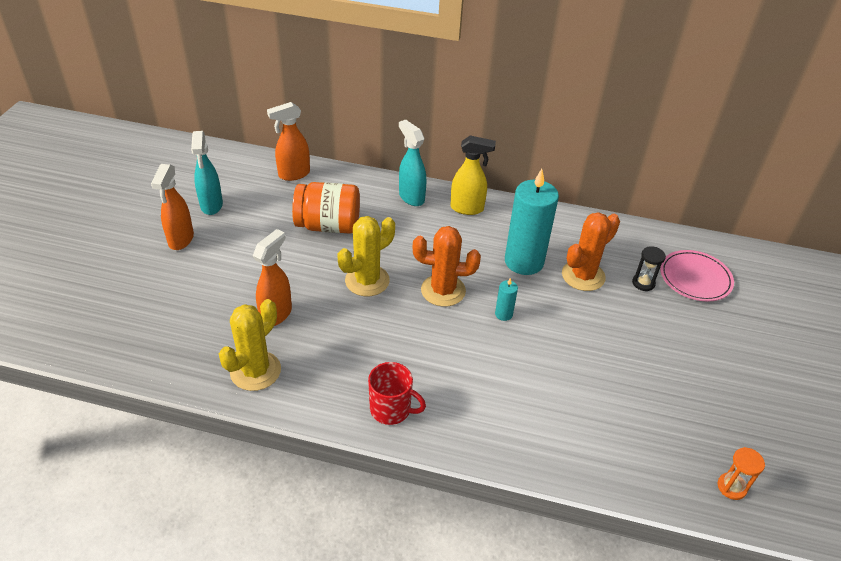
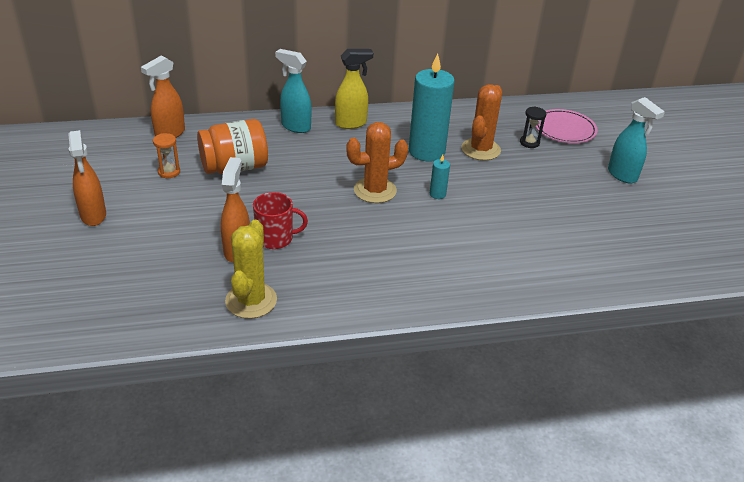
camera: 25 degrees left, 5 degrees down
(211, 205) = (104, 179): turquoise spray bottle -> turquoise spray bottle (622, 175)
(367, 281) = (303, 201): yellow cactus -> none
(391, 409) = (395, 291): red mug -> red mug (276, 238)
(731, 487) = (683, 261): orange hourglass -> orange hourglass (169, 172)

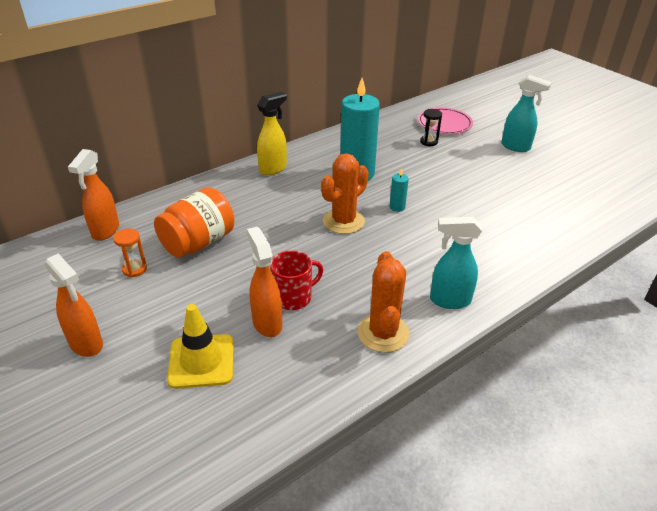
camera: 25 degrees left, 0 degrees up
(164, 259) = (201, 361): none -> yellow traffic cone
(251, 300) = (321, 368): yellow cactus -> none
(295, 127) = (225, 186): turquoise spray bottle -> turquoise spray bottle (449, 300)
(480, 149) = (397, 159): orange cactus -> orange cactus (383, 333)

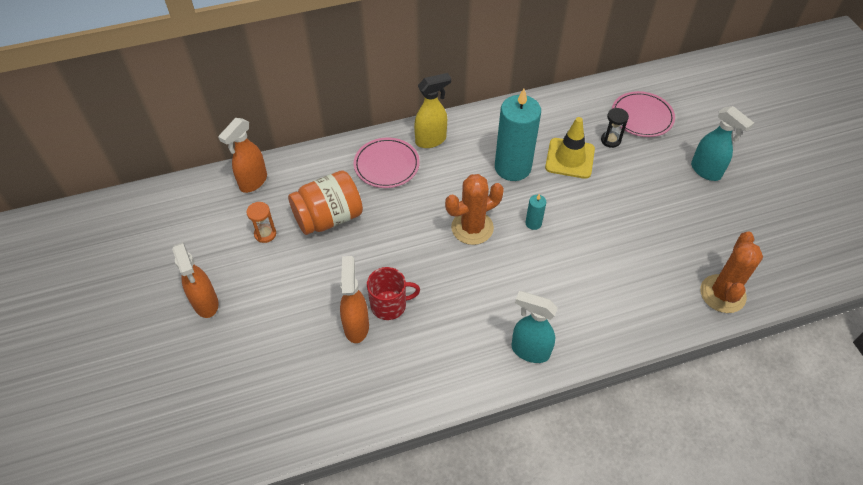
camera: 20 degrees right, 15 degrees up
(201, 361) = (289, 349): yellow traffic cone -> yellow traffic cone (570, 158)
(239, 193) = (386, 165): none -> pink plate
(383, 333) = (452, 368): orange cactus -> orange cactus (722, 294)

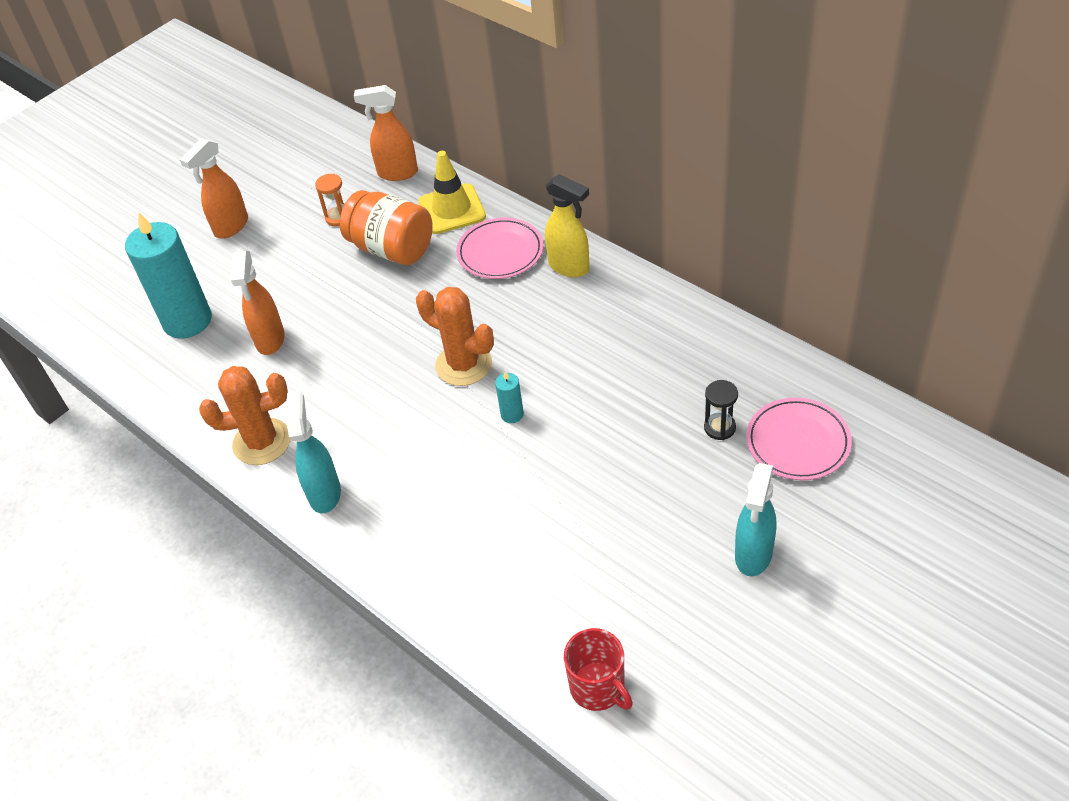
camera: 65 degrees right, 5 degrees down
(356, 326) = (270, 340): orange spray bottle -> orange spray bottle turned 120 degrees clockwise
(389, 305) = (311, 351): red mug -> red mug (598, 688)
(512, 167) = (587, 356): turquoise candle -> turquoise candle (187, 321)
(570, 158) = (649, 401): yellow traffic cone -> yellow traffic cone (452, 209)
(722, 294) = (537, 654): orange cactus -> orange cactus (262, 442)

